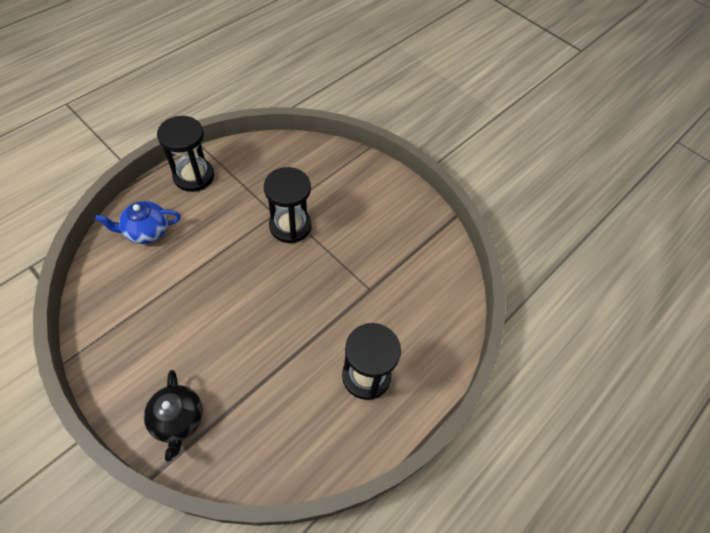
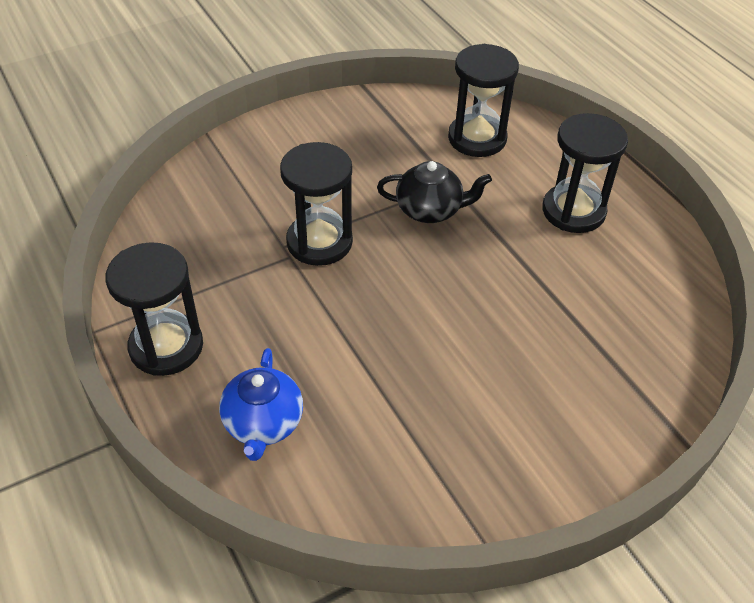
camera: 70 degrees left, 10 degrees down
(178, 420) = (612, 410): black teapot -> black teapot (430, 210)
(425, 298) = (477, 138): none -> black hourglass

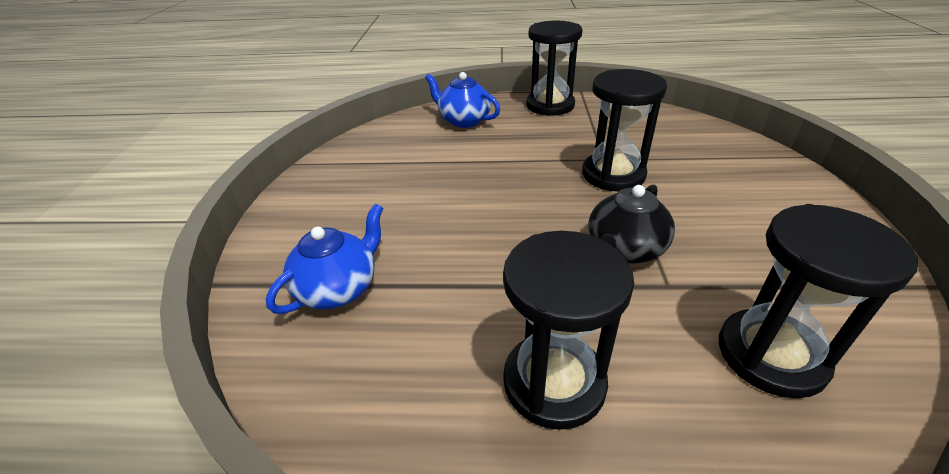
camera: 125 degrees right, 10 degrees down
(612, 354) = (339, 288): none -> blue teapot

